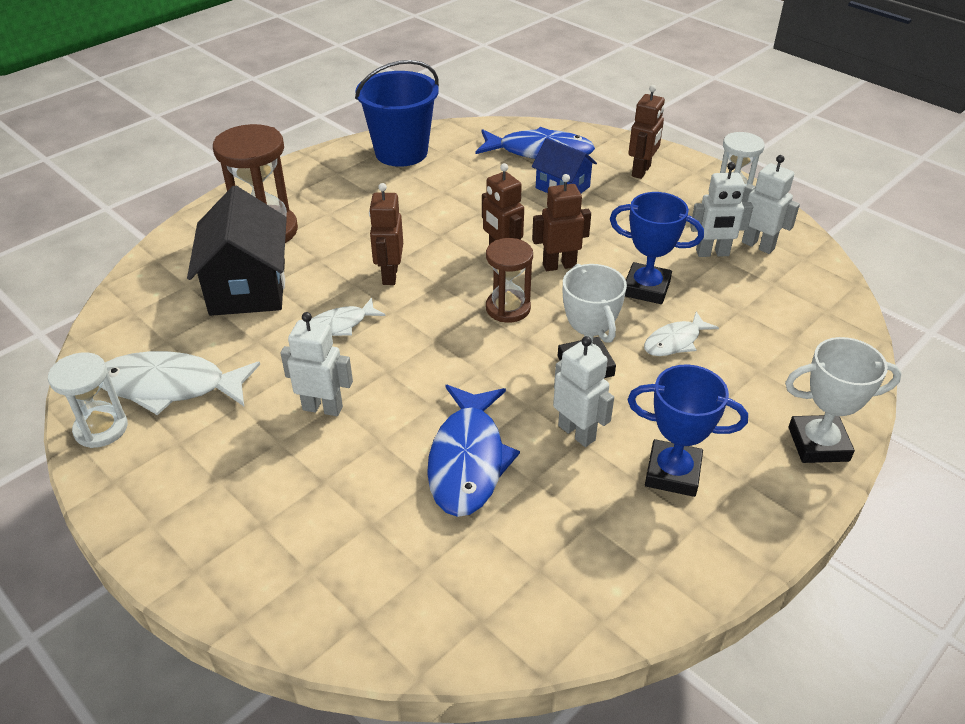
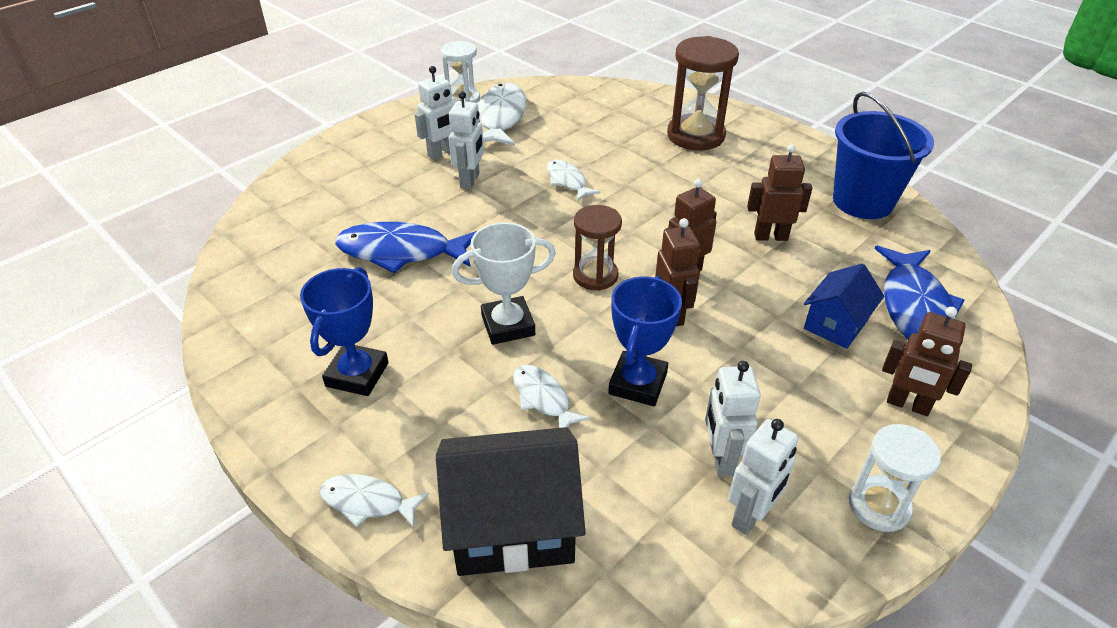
camera: 90 degrees right, 0 degrees up
(248, 287) = (615, 135): black house -> black house (512, 525)
(389, 275) = (640, 203): brown robot -> brown robot (770, 236)
(577, 432) = (420, 315): white robot -> white robot (442, 153)
(818, 444) = (367, 502): white trophy -> white fish

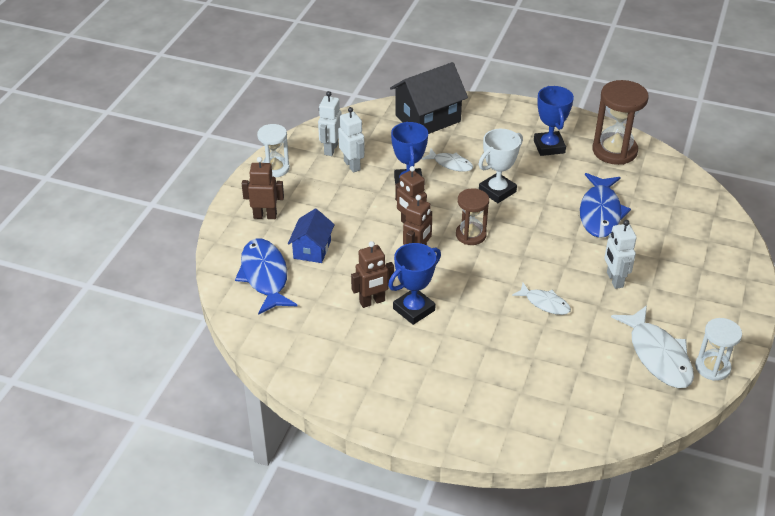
camera: 155 degrees right, 0 degrees up
(367, 502) = (492, 108): white fish -> none
(401, 251) = (600, 213): blue fish -> blue fish turned 120 degrees clockwise
(442, 153) = (661, 298): white robot -> none
(695, 135) = (477, 393): brown hourglass -> brown hourglass (614, 151)
(722, 215) = (414, 309): none -> blue trophy
(862, 201) = (312, 360): blue bucket -> none

